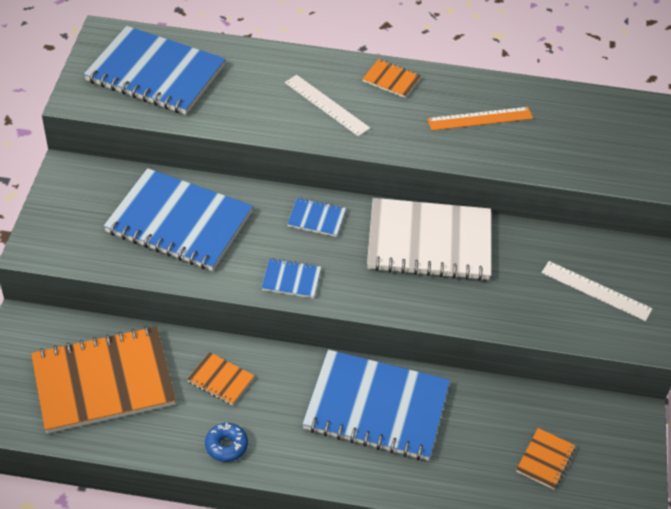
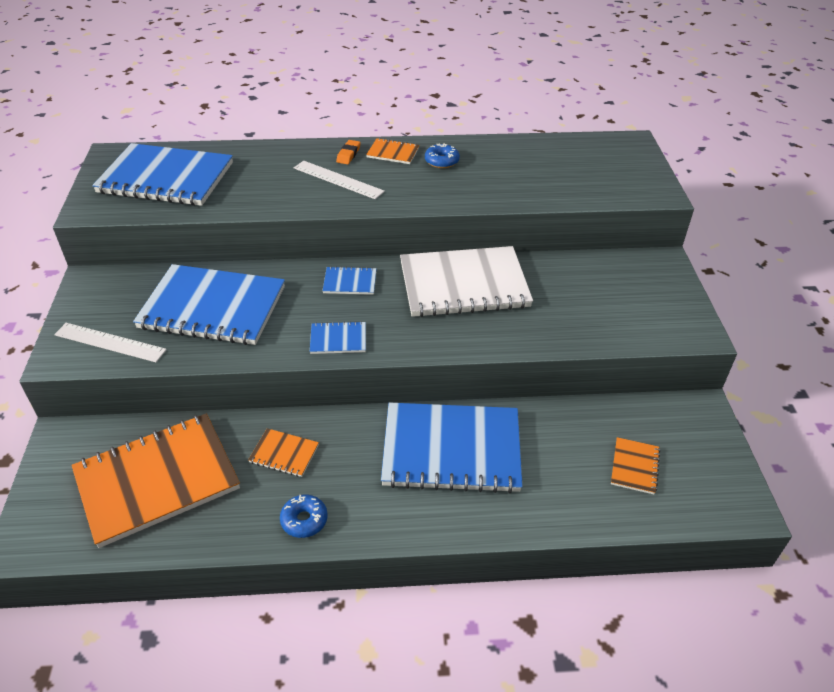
camera: 10 degrees left, 5 degrees down
(344, 74) = (348, 154): none -> orange eraser
(439, 100) = (441, 161): none -> blue donut
(480, 119) = (483, 170): orange ruler -> none
(596, 291) = (633, 299): white ruler -> white ruler (110, 342)

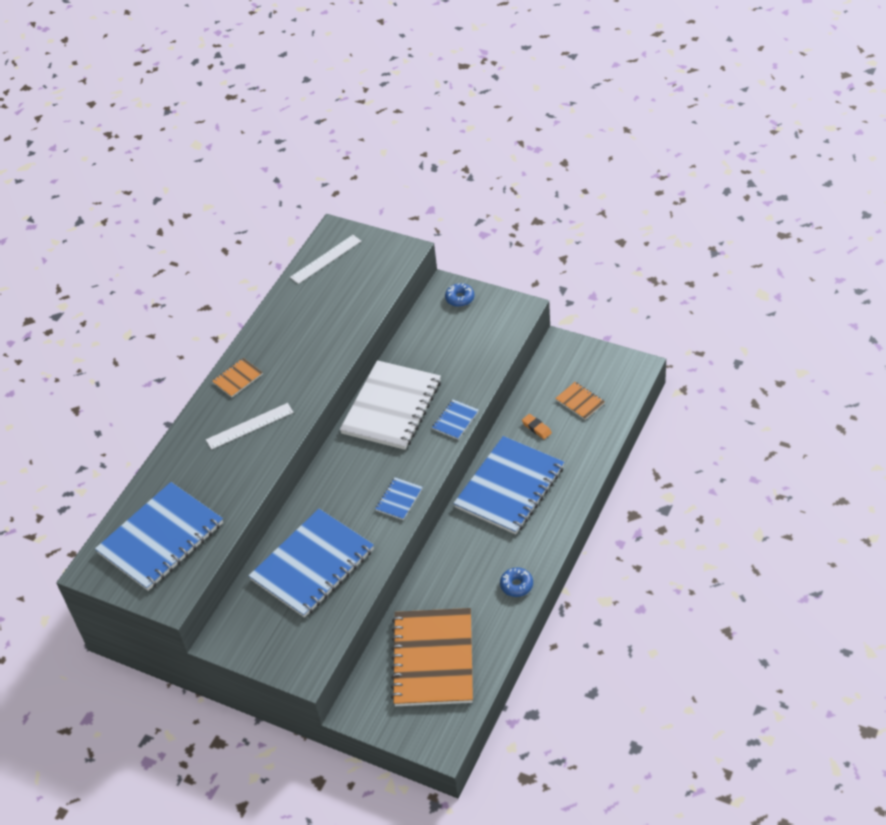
camera: 55 degrees left, 5 degrees up
(110, 342) = (309, 638): white ruler -> white ruler (326, 259)
(284, 454) = (455, 580): orange notebook -> none
(348, 154) = (218, 407): orange eraser -> orange eraser (536, 428)
(350, 282) = (342, 472): blue notebook -> blue notebook (455, 420)
(441, 161) = (273, 353): blue donut -> blue donut (460, 298)

